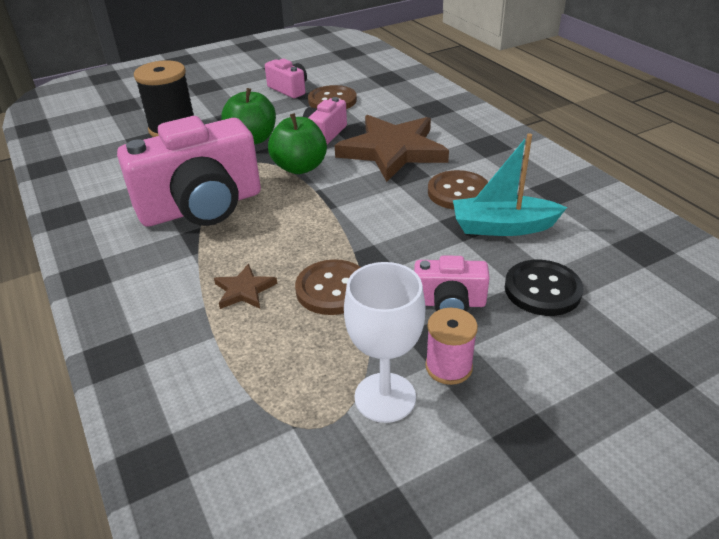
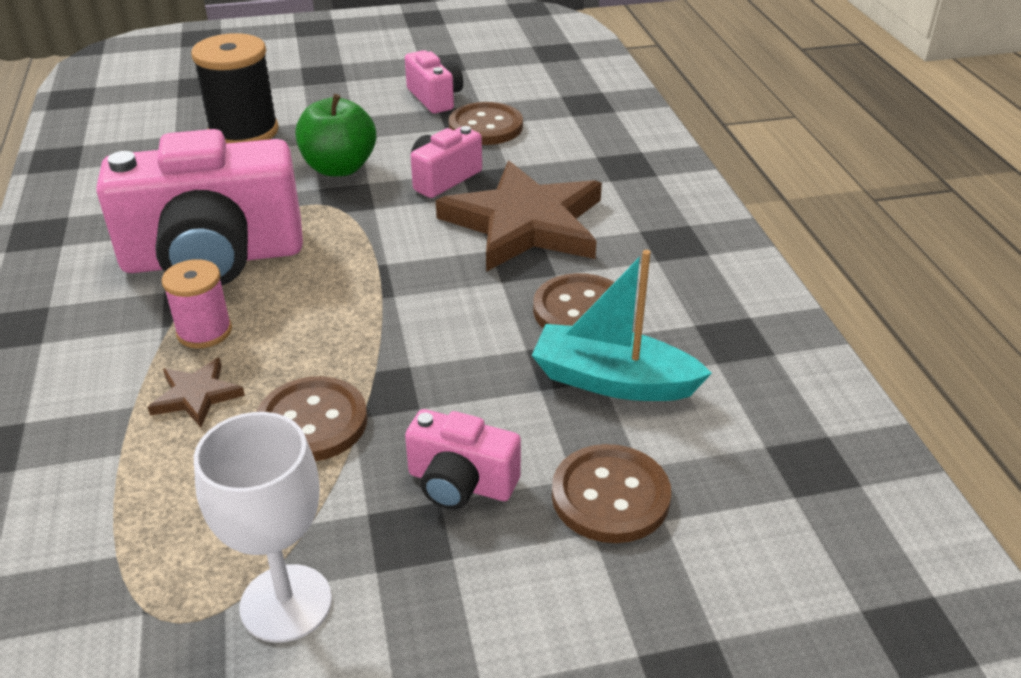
camera: 15 degrees right, 0 degrees up
(300, 167) = (378, 224): green apple -> none
(448, 367) = (400, 581): pink spool -> pink spool (204, 331)
(542, 290) = (610, 496): black button -> brown button

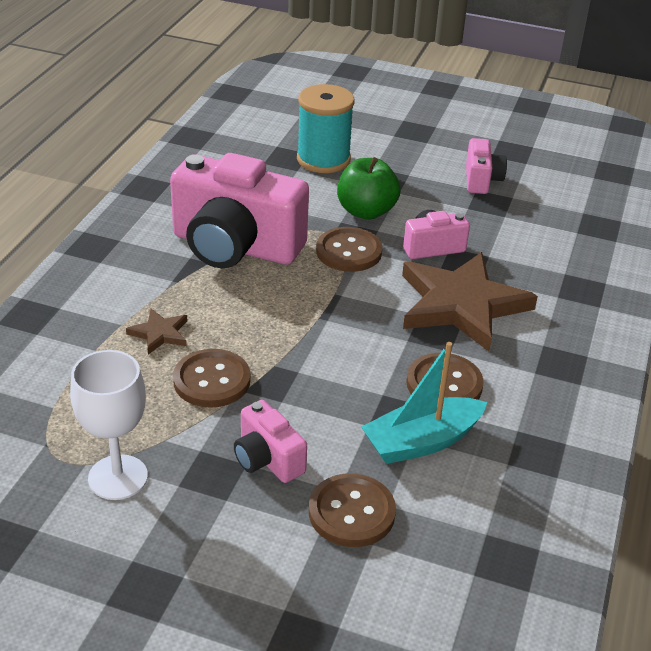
camera: 30 degrees right, 0 degrees up
(204, 331) = (193, 294): pink spool -> none
(244, 132) = (323, 159): black spool -> turquoise spool
(485, 126) = (499, 217): brown button -> brown button (349, 252)
(613, 381) = (421, 442): turquoise boat -> turquoise boat turned 75 degrees counterclockwise

